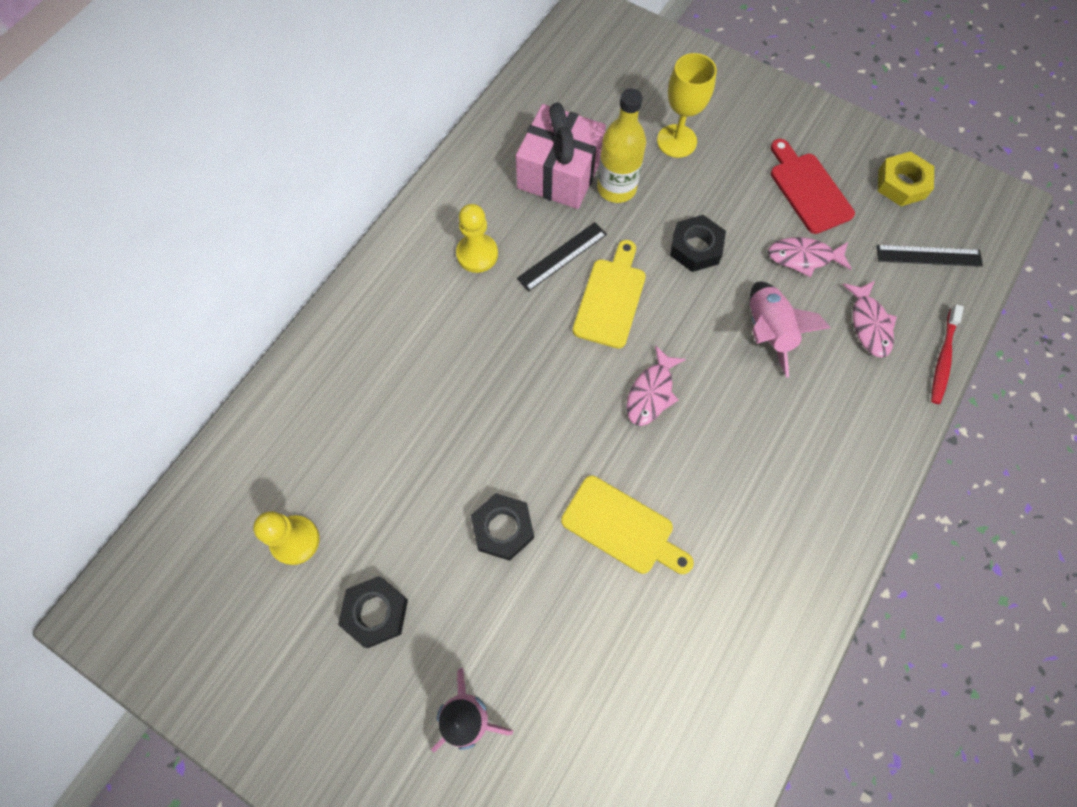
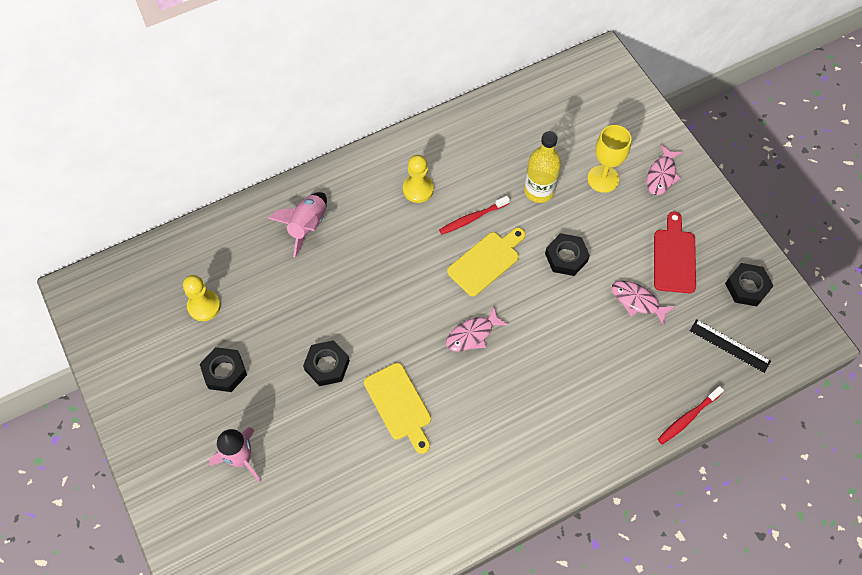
camera: 30 degrees right, 5 degrees down
(559, 173) = (507, 162): pink gift -> none
(562, 256) = (472, 218): black ruler -> red toothbrush
(767, 331) = (577, 336): pink rocket -> pink rocket (307, 226)
(869, 324) = (651, 368): pink fish -> pink fish (661, 175)
(901, 184) = (747, 287): yellow nut -> black nut

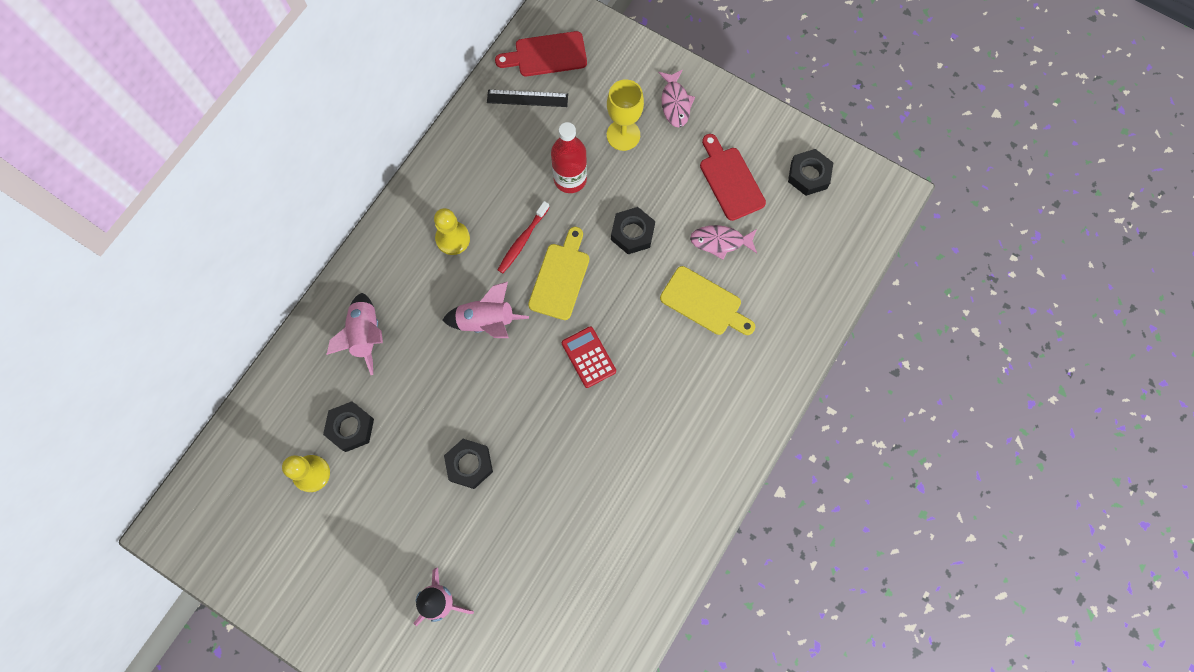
camera: 30 degrees left, 10 degrees up
(224, 372) = (373, 527): black nut -> black nut (350, 427)
(399, 405) = (560, 463): yellow cutting board -> yellow cutting board (704, 303)
(406, 264) = (486, 322): none -> pink rocket
(472, 334) = (588, 357): pink fish -> red calculator
(539, 191) = (570, 179): yellow bottle -> red bottle
(575, 90) = (546, 55): none -> red cutting board
(688, 418) = (822, 329): red toothbrush -> none
(729, 345) = (823, 240): black ruler -> black ruler (527, 98)

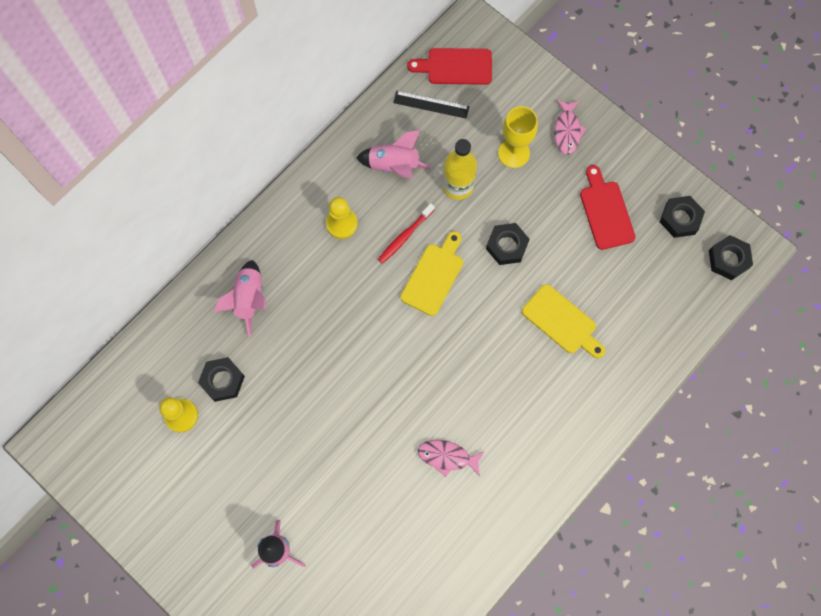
camera: 10 degrees right, 0 degrees up
(469, 464) = (323, 432): black nut -> black nut (728, 259)
(486, 322) = (360, 305): pink rocket -> pink rocket (394, 166)
(570, 179) = (458, 186): red bottle -> yellow bottle
(588, 357) = (447, 353): red calculator -> none
(720, 241) = (586, 267): pink fish -> pink fish (447, 457)

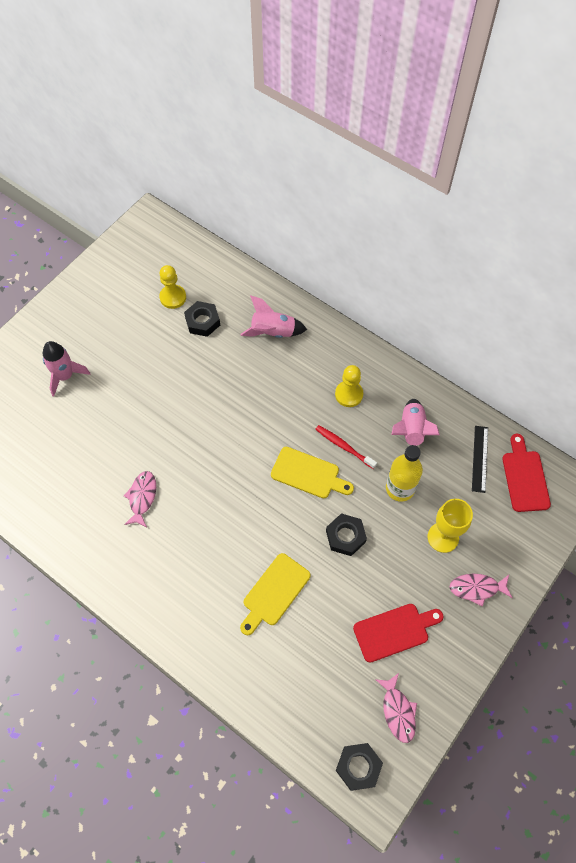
camera: 85 degrees right, 10 degrees down
(680, 219) = (398, 711): black nut -> pink fish

